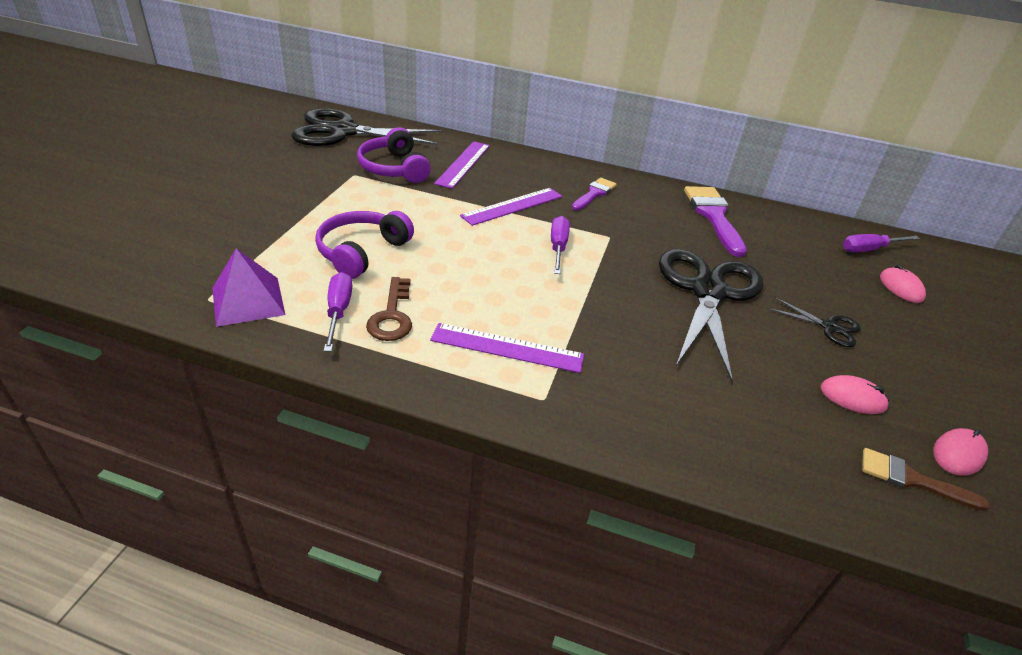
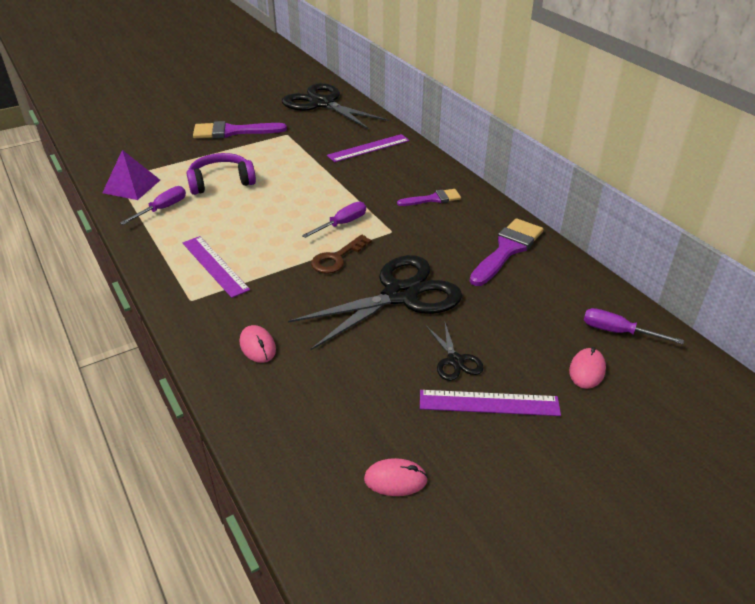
camera: 45 degrees right, 0 degrees up
(283, 190) = (232, 132): none -> purple brush
(392, 316) = (184, 222): brown key -> brown key (337, 258)
(394, 168) = (317, 137): purple headphones -> none
(513, 206) = (356, 187): purple ruler -> purple ruler (489, 403)
(852, 398) = (382, 406): pink mouse -> pink mouse (257, 346)
(911, 479) = (330, 467): brown brush -> none

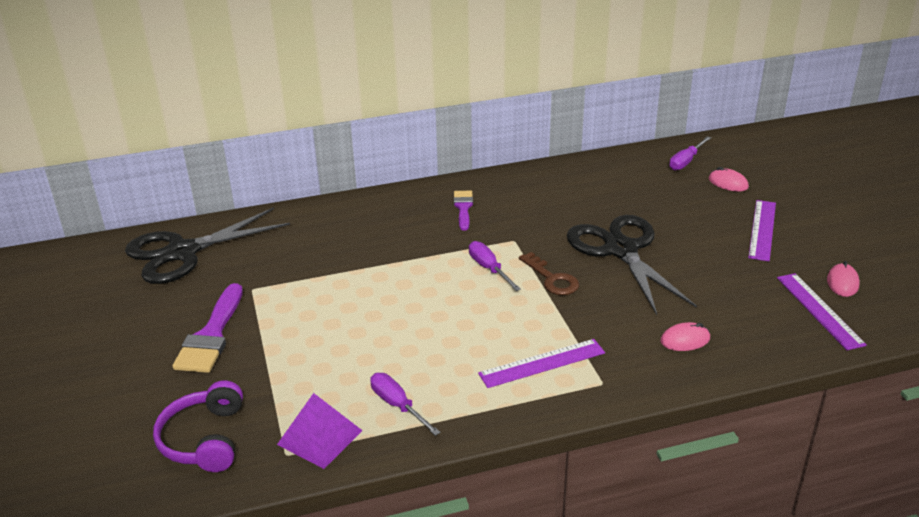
camera: 75 degrees left, 5 degrees down
(221, 182) = (352, 351): purple headphones -> purple headphones (204, 439)
(368, 148) = (330, 232): purple ruler -> purple ruler (819, 310)
(455, 361) = (713, 236): black scissors -> none
(507, 250) = (565, 185): purple brush -> none

